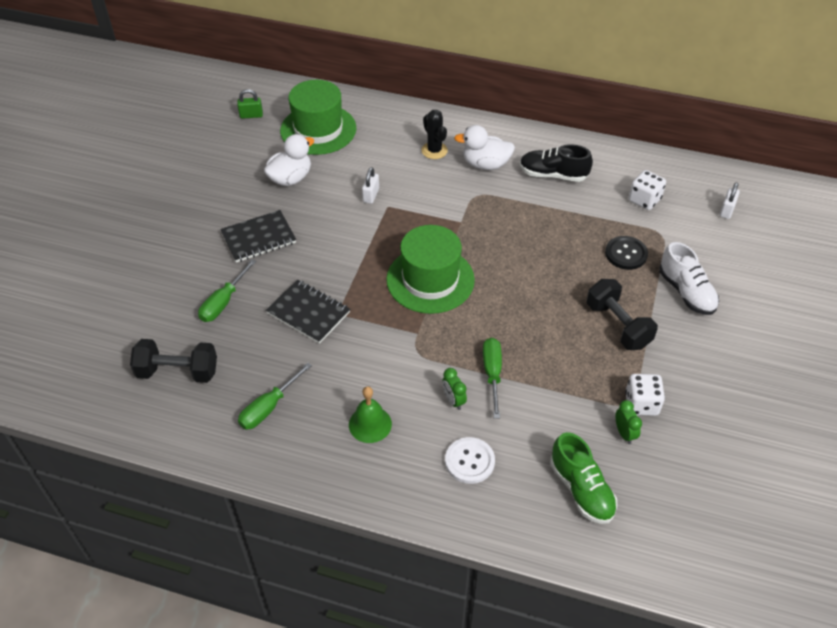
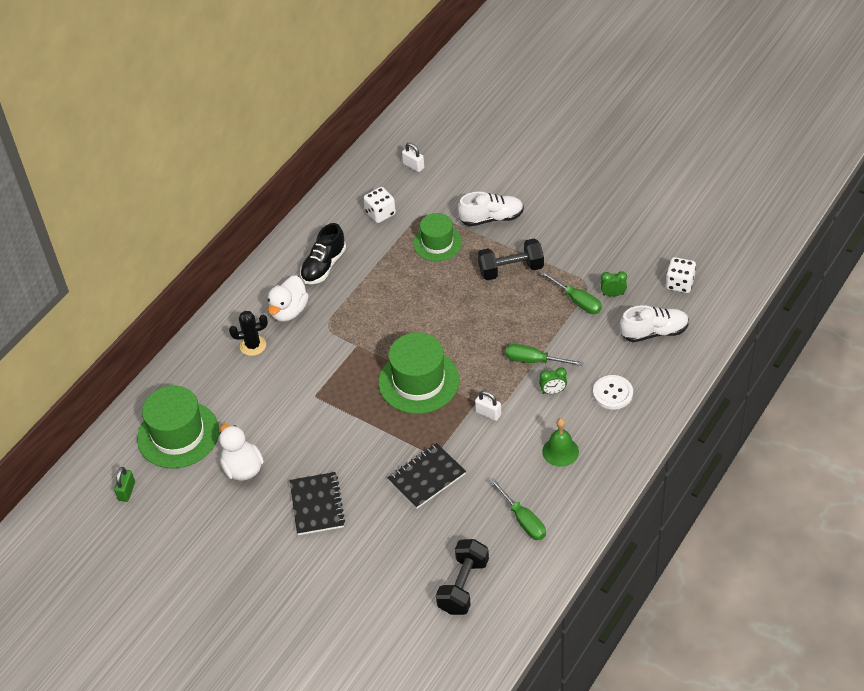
camera: 70 degrees left, 0 degrees up
(223, 302) = (391, 542): green screwdriver -> green screwdriver (577, 301)
(371, 195) = (294, 406): white padlock -> white padlock (488, 413)
(581, 489) = (654, 332): green shoe -> white shoe
(626, 254) = (437, 243): black button -> green hat
(641, 404) = (589, 277): white dice -> white dice (680, 284)

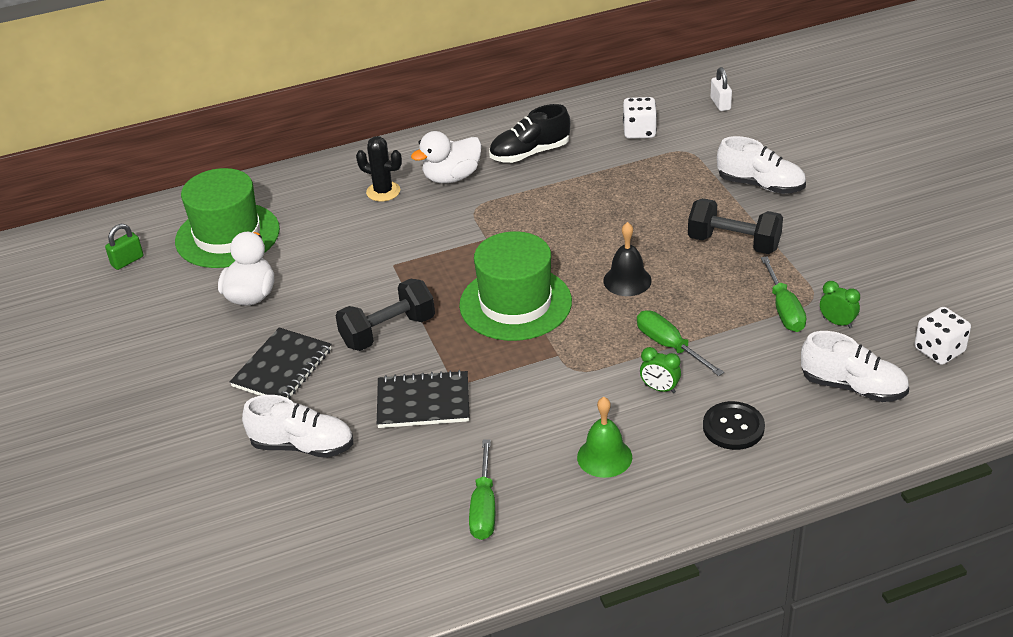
camera: 35 degrees right, 10 degrees down
(382, 546) = (302, 446): none -> white shoe
(437, 243) = (674, 183): green hat -> none
(463, 586) = (342, 539): black dumbbell -> black dumbbell (388, 331)
(471, 329) = (627, 280): none -> black bell
(488, 413) = (560, 373): white padlock -> none
(612, 393) = (733, 427): white button -> black button

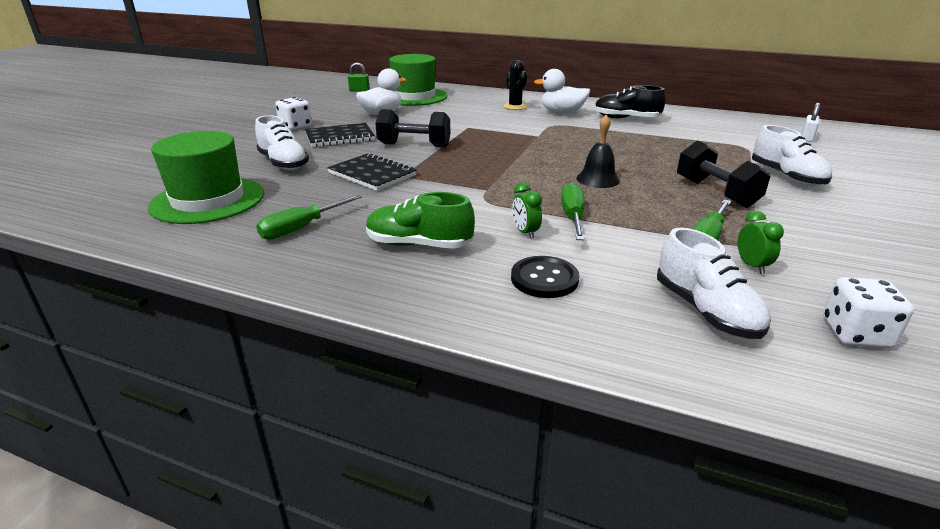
camera: 40 degrees right, 10 degrees down
(515, 303) = (505, 161): green hat -> green hat (208, 200)
(604, 457) = (419, 245): green bell -> green shoe
(639, 131) = (719, 131): white dice -> white dice (295, 126)

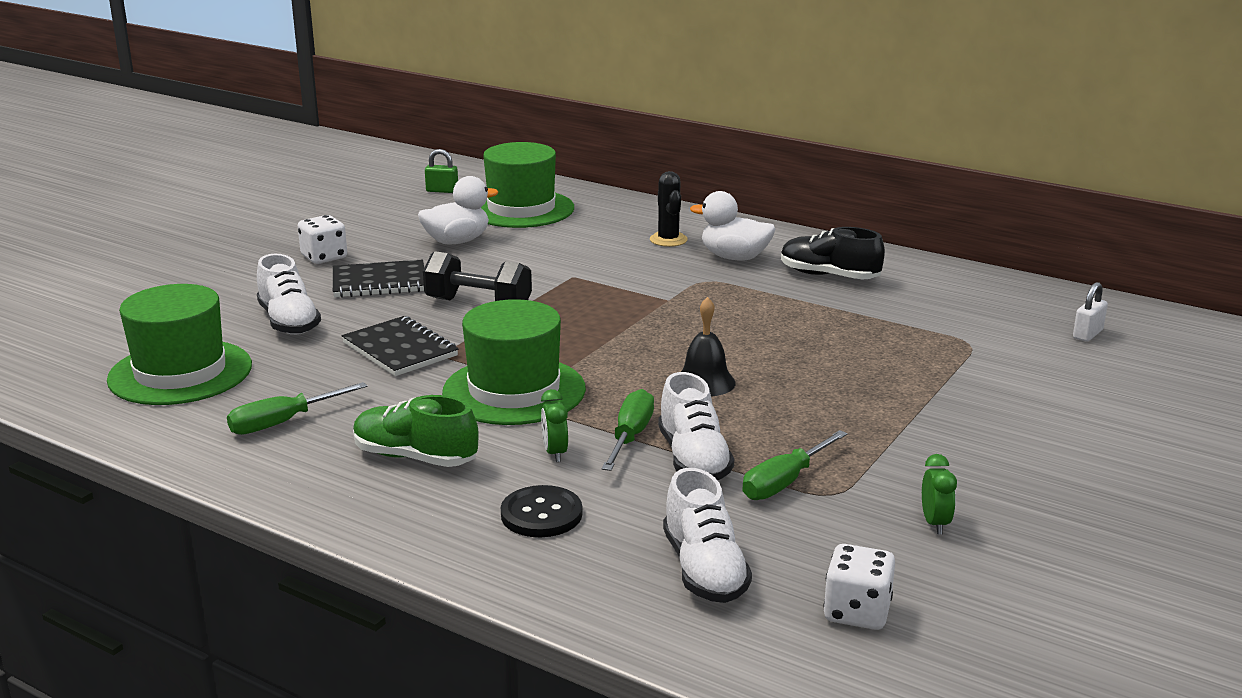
camera: 10 degrees right, 5 degrees down
(469, 194) = (514, 391): none -> green hat
(716, 193) = (855, 417): black dumbbell -> none
(751, 266) = (809, 523): green clock -> green clock (935, 523)
(786, 177) = (984, 400): white shoe -> white shoe (693, 459)

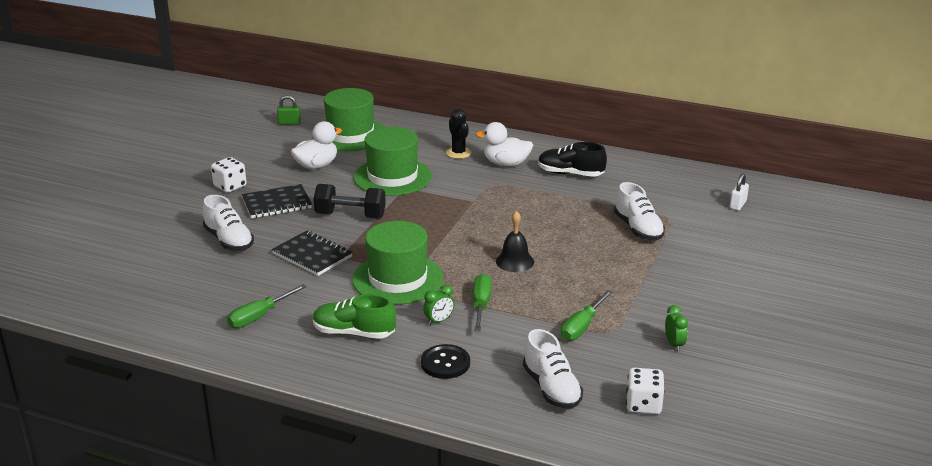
camera: 10 degrees left, 5 degrees up
(180, 372) = (174, 286): green hat -> green hat (392, 177)
(555, 453) = (439, 321): green clock -> green clock turned 105 degrees counterclockwise
(693, 459) = (524, 317): white shoe -> white shoe (638, 229)

